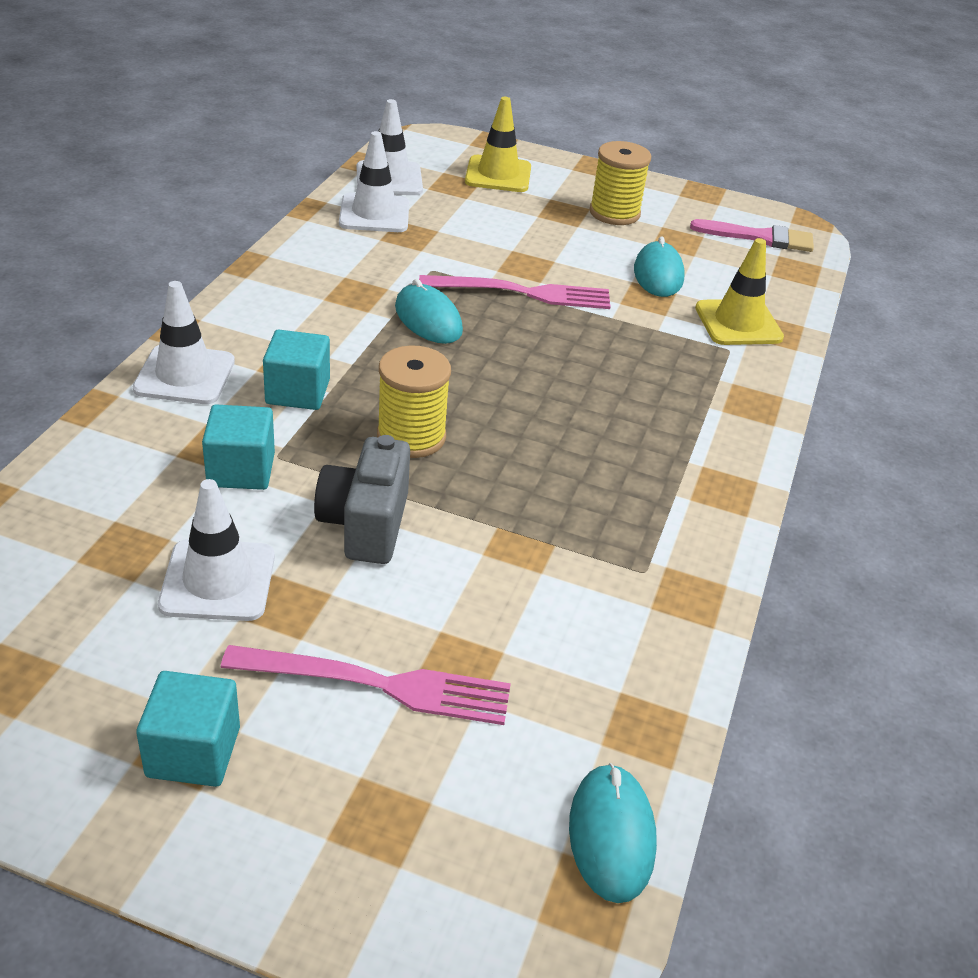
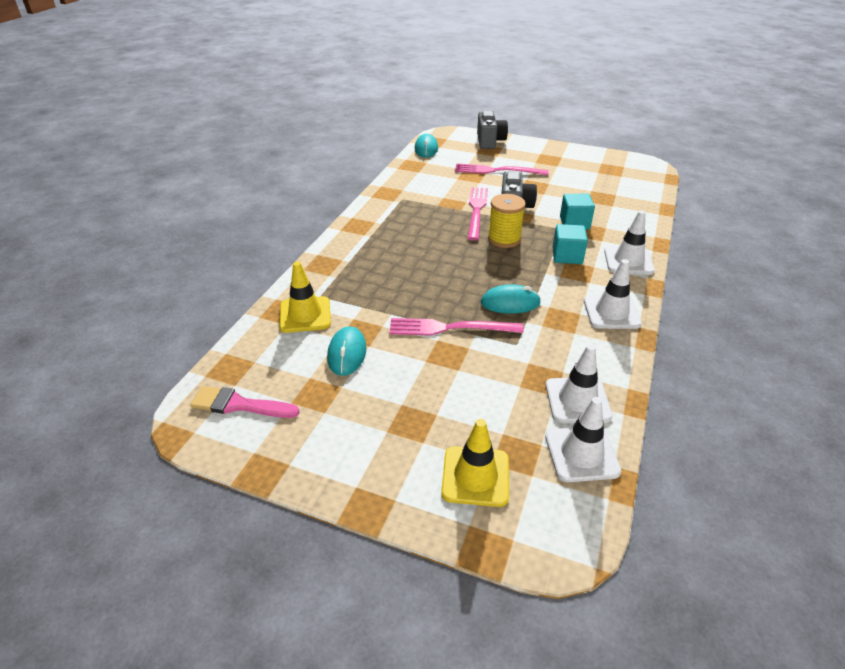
camera: 175 degrees left, 0 degrees up
(193, 752) = (546, 158): turquoise cube -> none
(218, 580) = (562, 191): white traffic cone -> white traffic cone (611, 312)
(368, 885) = (490, 142): none -> grey camera
(428, 319) = (510, 303): turquoise mouse -> turquoise mouse turned 60 degrees counterclockwise
(460, 520) = (476, 210): none -> pink fork
(614, 213) = (364, 425): yellow spool -> none

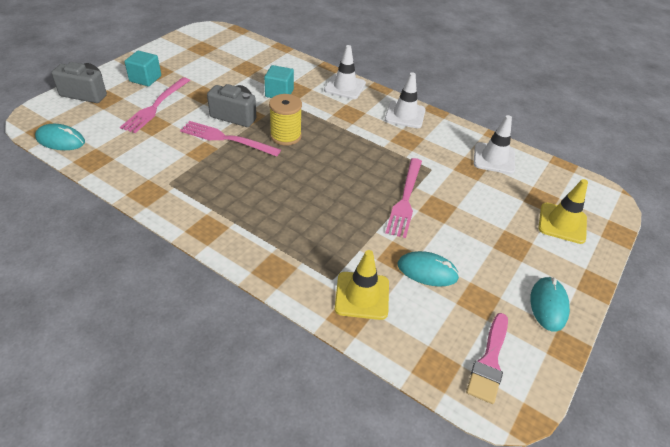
camera: 80 degrees left, 5 degrees up
(510, 303) = (380, 158): turquoise mouse -> turquoise mouse (548, 305)
(567, 256) = (326, 111): turquoise cube -> turquoise cube (145, 79)
(581, 454) = (540, 171): white traffic cone -> none

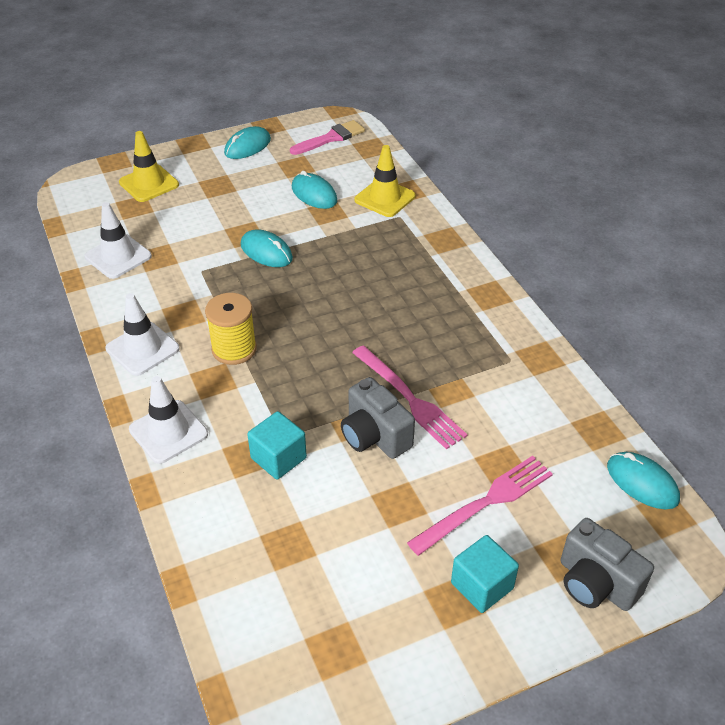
camera: 145 degrees left, 0 degrees up
(285, 136) = (329, 374): yellow spool -> yellow spool (234, 349)
(405, 199) = (266, 252): pink fork -> turquoise mouse

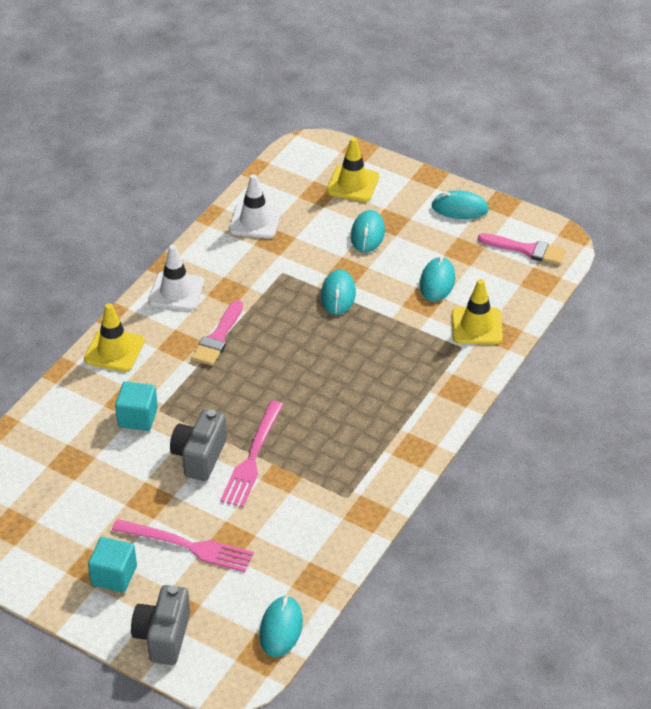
camera: 55 degrees right, 0 degrees up
(168, 432) = (114, 350): white traffic cone -> yellow traffic cone
(216, 203) = (367, 234): none -> turquoise mouse
(234, 349) = (218, 337): yellow spool -> pink brush

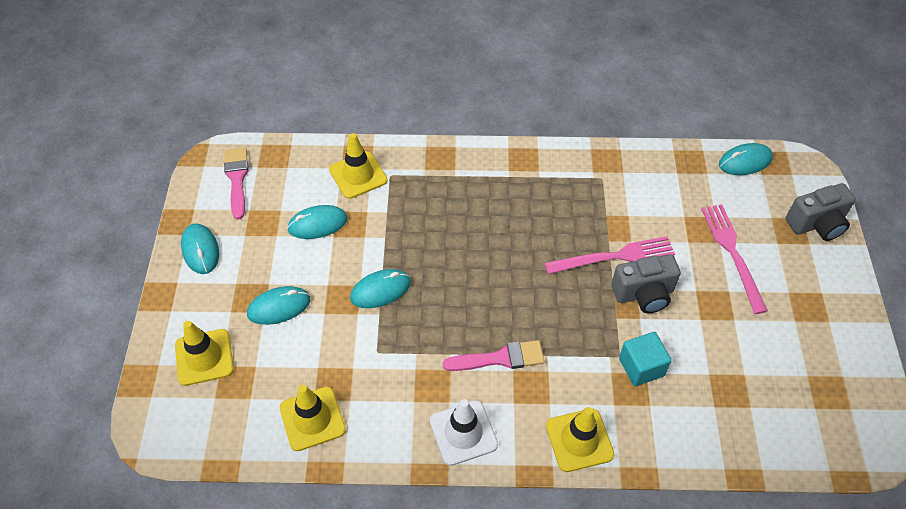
camera: 120 degrees left, 10 degrees up
(114, 575) = (801, 285): turquoise cube -> none
(255, 221) = (312, 419): white traffic cone -> yellow traffic cone

